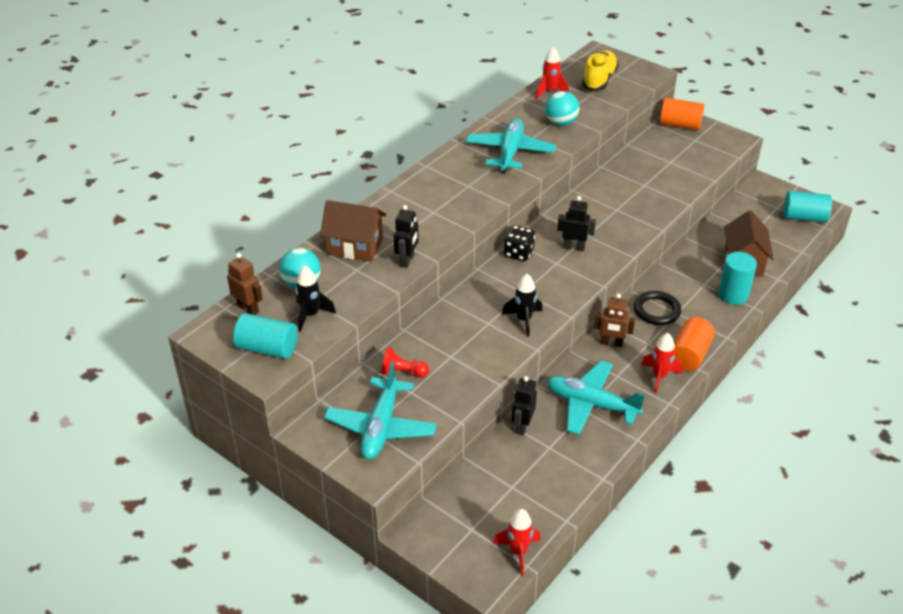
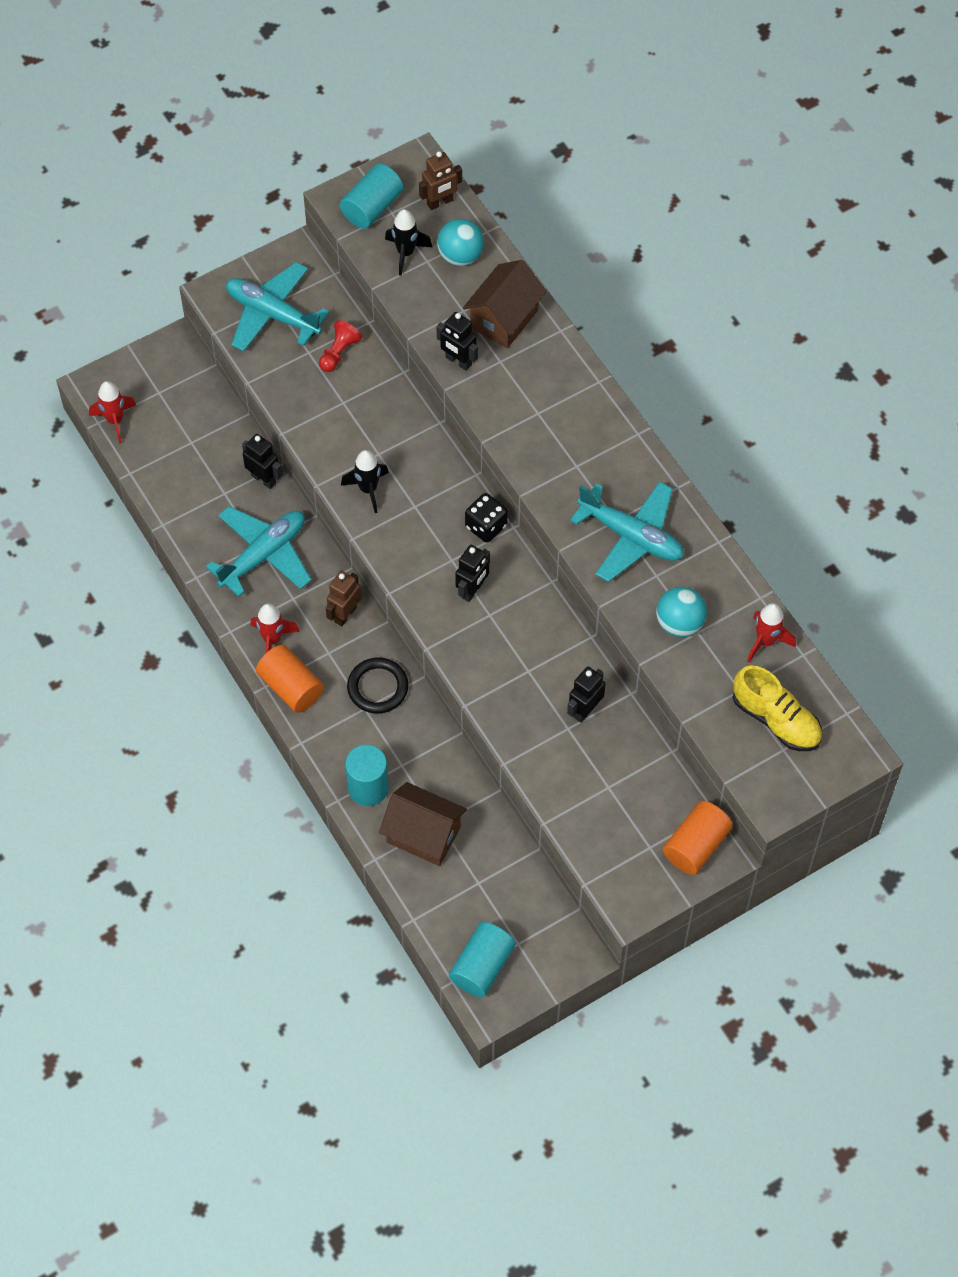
camera: 110 degrees right, 20 degrees up
(626, 181) = (585, 710): none -> black robot

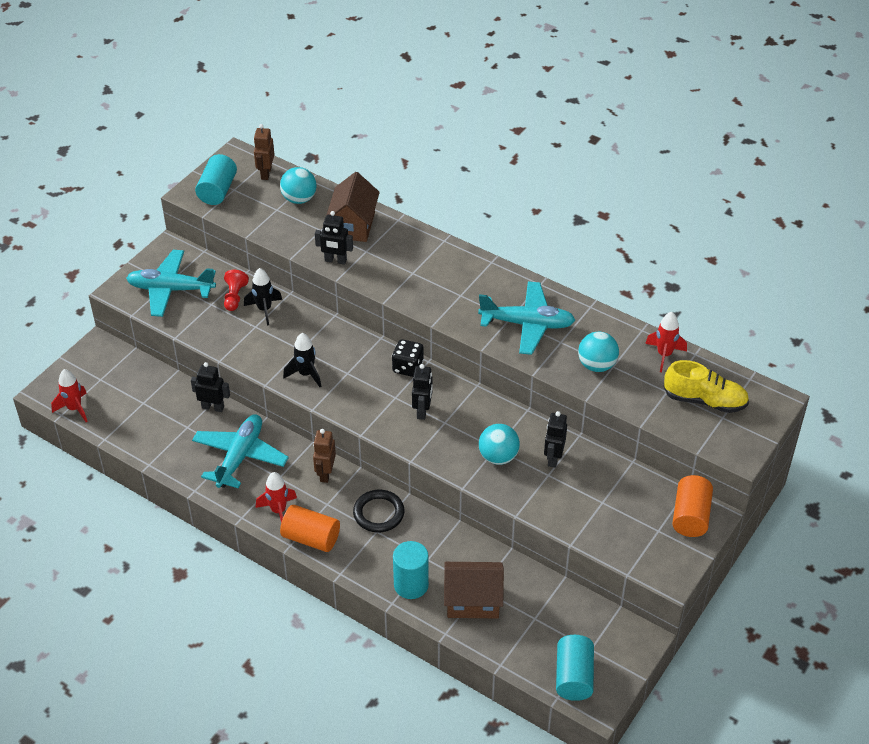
camera: 25 degrees left, 15 degrees down
(406, 253) = (258, 209): black rocket -> black rocket (264, 309)
(440, 202) = (266, 173): brown robot -> brown robot turned 150 degrees clockwise
(525, 683) = (498, 457): none -> turquoise ball

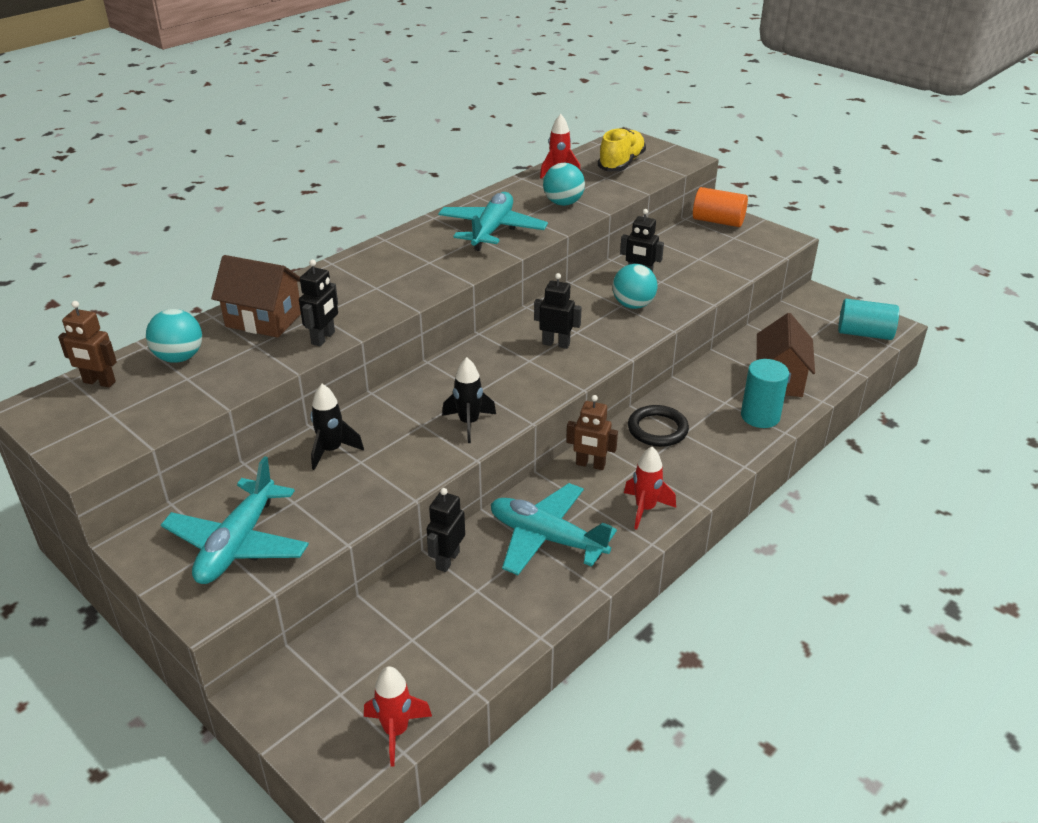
camera: 80 degrees left, 10 degrees down
(217, 190) = (102, 430): turquoise cylinder -> none
(234, 297) = (291, 477): red pawn -> none
(311, 538) = (690, 485): orange cylinder -> none
(408, 367) = (484, 347): black dice -> none

